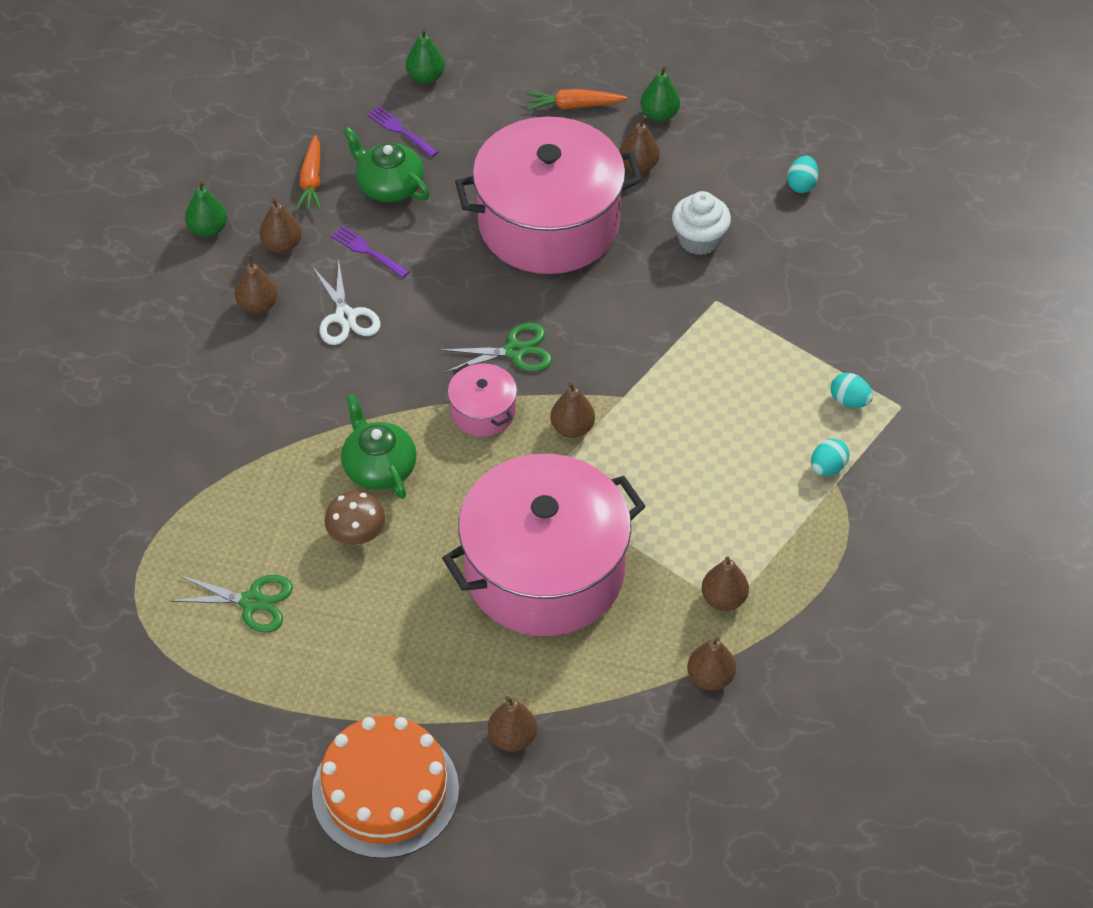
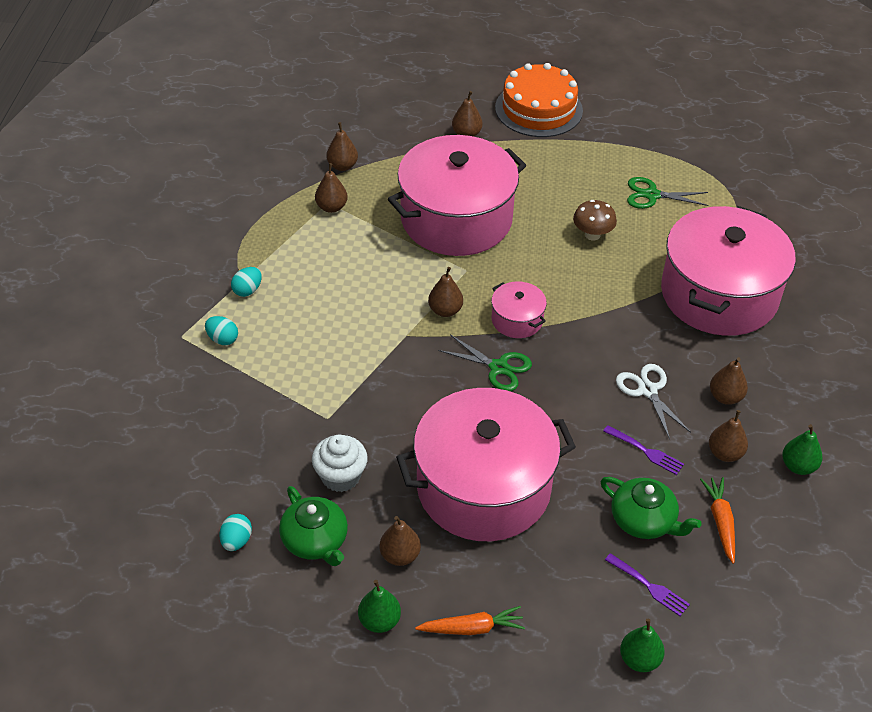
camera: 175 degrees right, 5 degrees down
(215, 436) = (719, 294): none -> pink pot
(379, 467) = (588, 278): green teapot -> green teapot (315, 541)
(515, 351) = (498, 367): green scissors -> green scissors turned 135 degrees counterclockwise

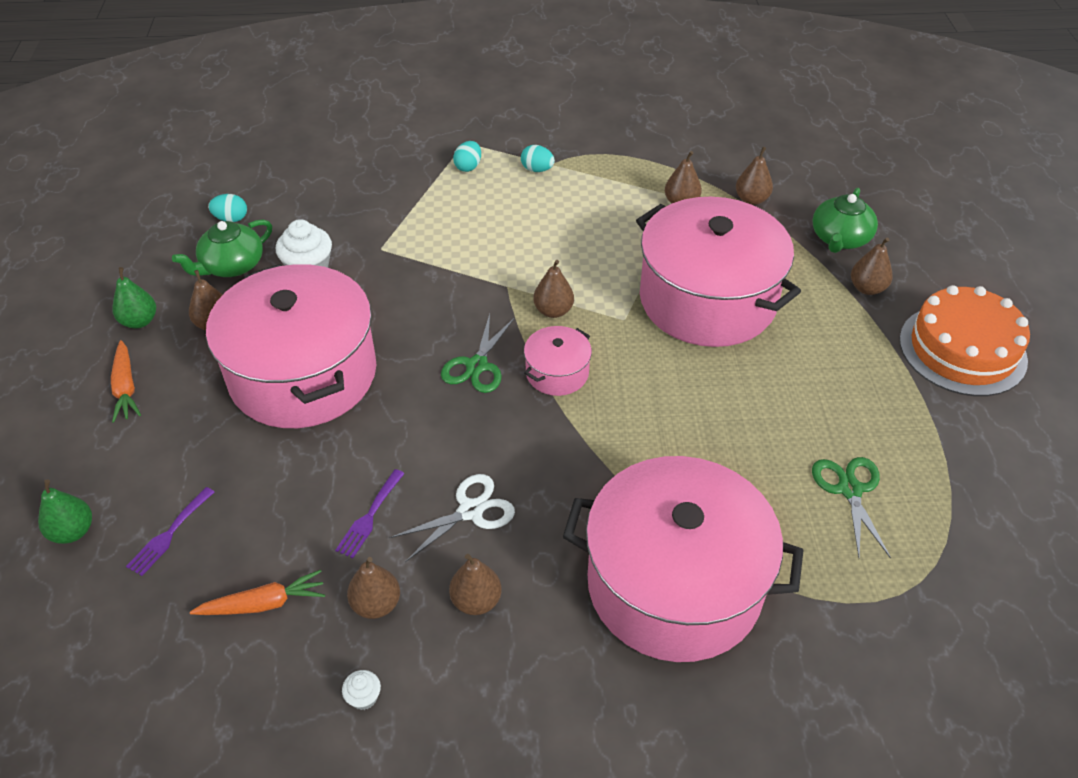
camera: 80 degrees right, 0 degrees up
(592, 235) = (736, 430): brown mushroom -> none
(644, 520) = (263, 522): green teapot -> green teapot (840, 239)
(798, 466) = (364, 697): green pear -> white cupcake

